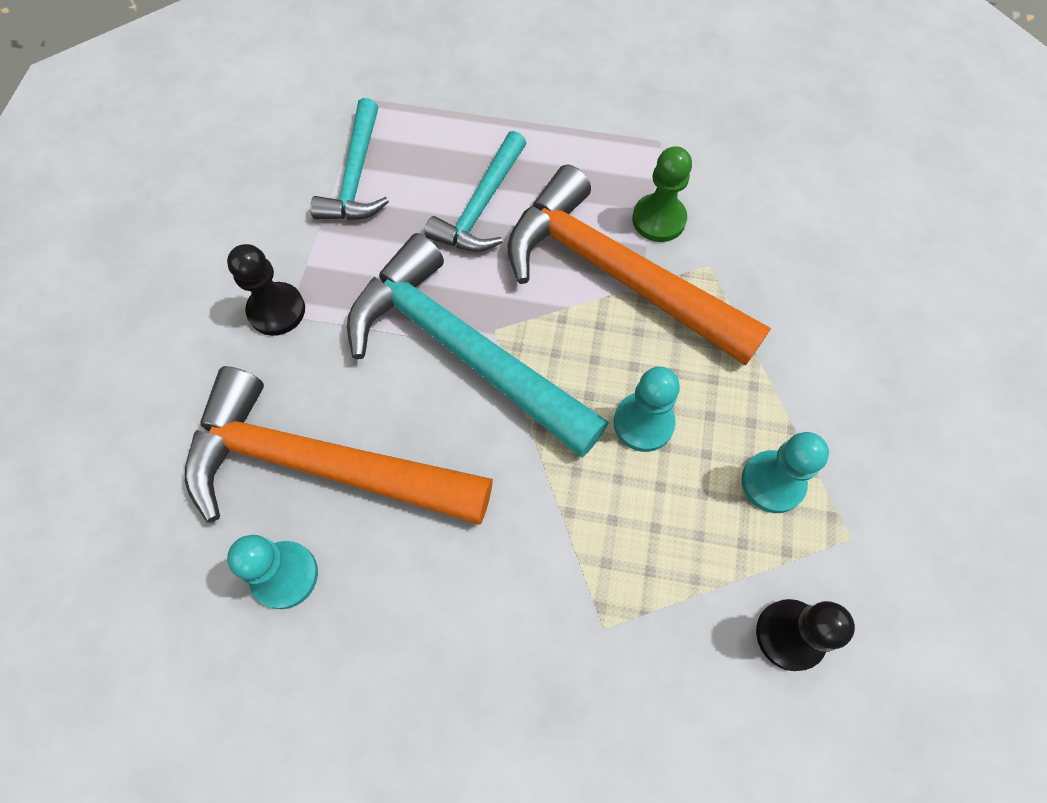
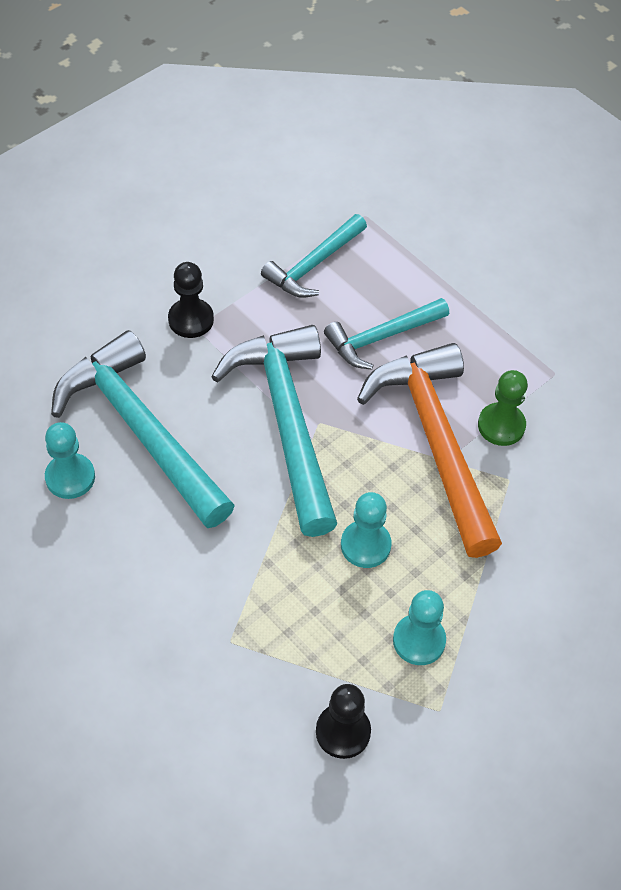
camera: 35 degrees right, 10 degrees down
(320, 465) = (141, 430): orange hammer -> turquoise hammer

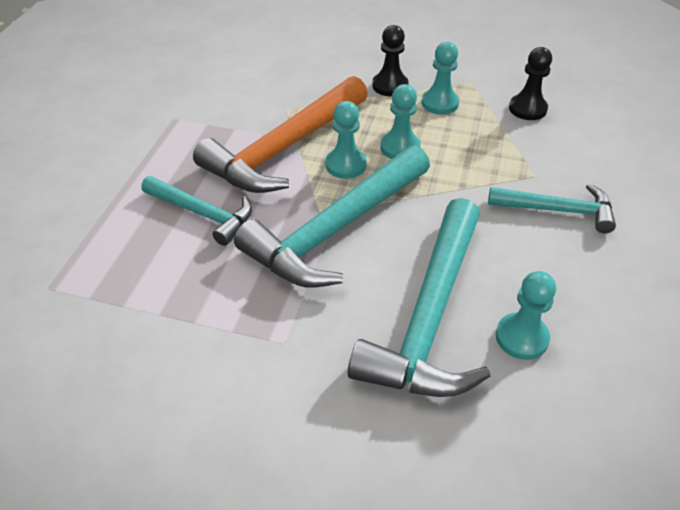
camera: 120 degrees left, 10 degrees down
(191, 319) = (277, 352): black pawn -> black pawn (390, 86)
(313, 265) = (142, 294): turquoise hammer -> turquoise hammer (558, 210)
(372, 480) = (345, 165): none -> turquoise pawn
(501, 425) = (243, 126): green pawn -> none

